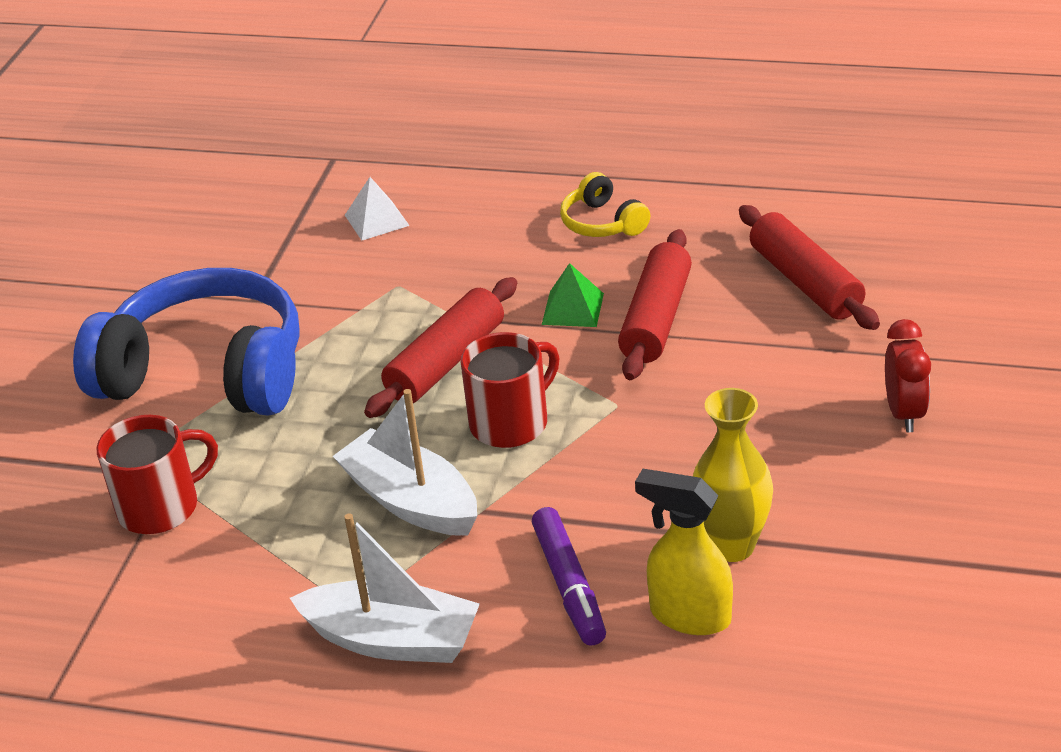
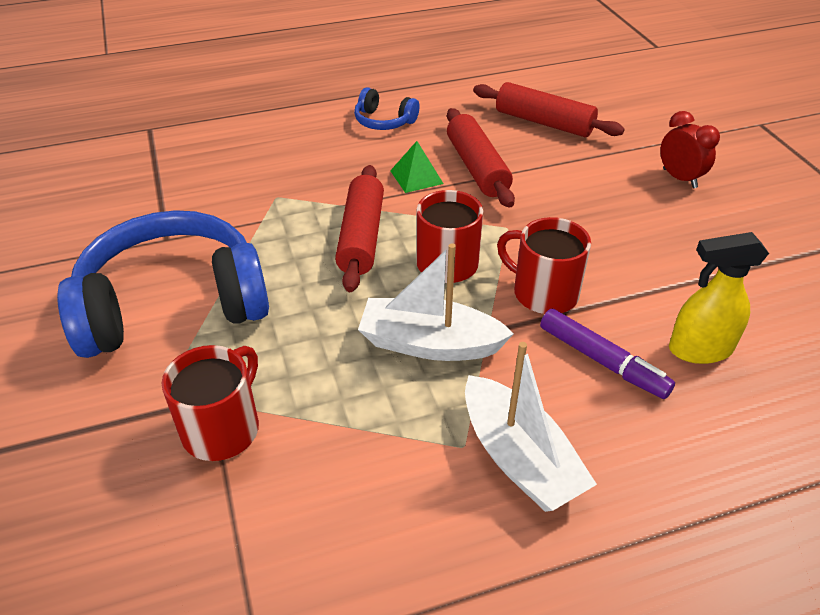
camera: 35 degrees left, 5 degrees up
(376, 220) = (220, 159): white pyramid -> none
(392, 639) = (519, 458): white boat -> white boat turned 75 degrees clockwise
(581, 492) = (543, 293): none -> red mug
(602, 223) = (384, 121): yellow headphones -> blue headphones
(732, 546) = (674, 292): yellow vase -> none

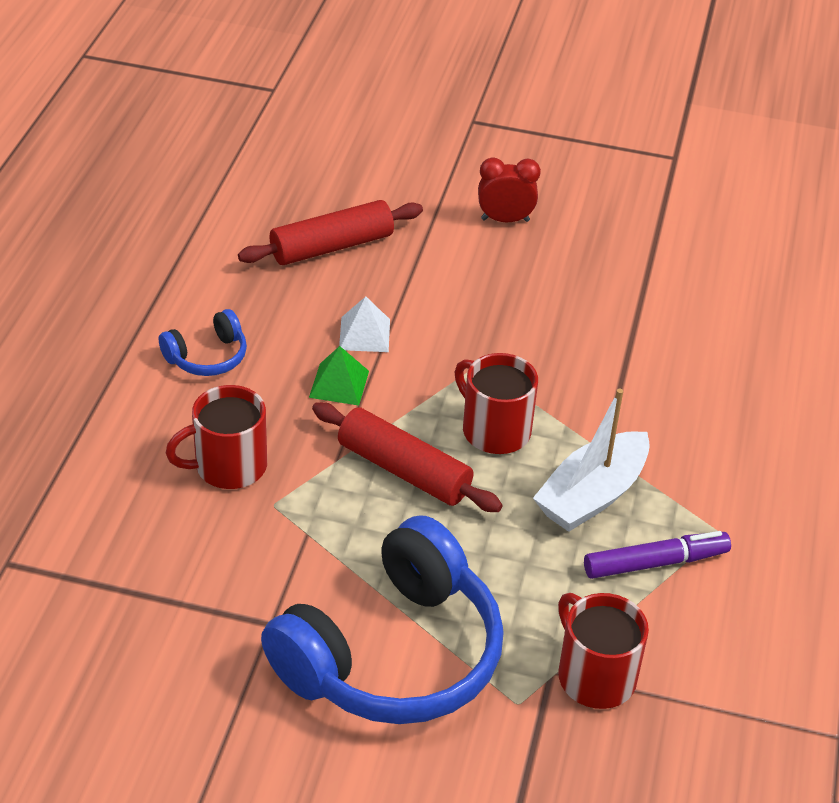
camera: 60 degrees left, 0 degrees up
(173, 304) = (392, 654): blue headphones -> blue headphones turned 150 degrees counterclockwise
(477, 168) = (364, 334): red rolling pin -> white pyramid
(519, 458) = (752, 507): white boat -> none
(543, 293) = (584, 392): red mug -> red mug (228, 466)
(602, 361) = (688, 405): purple marker -> purple marker (655, 563)
(699, 349) = (716, 346): yellow spray bottle -> none

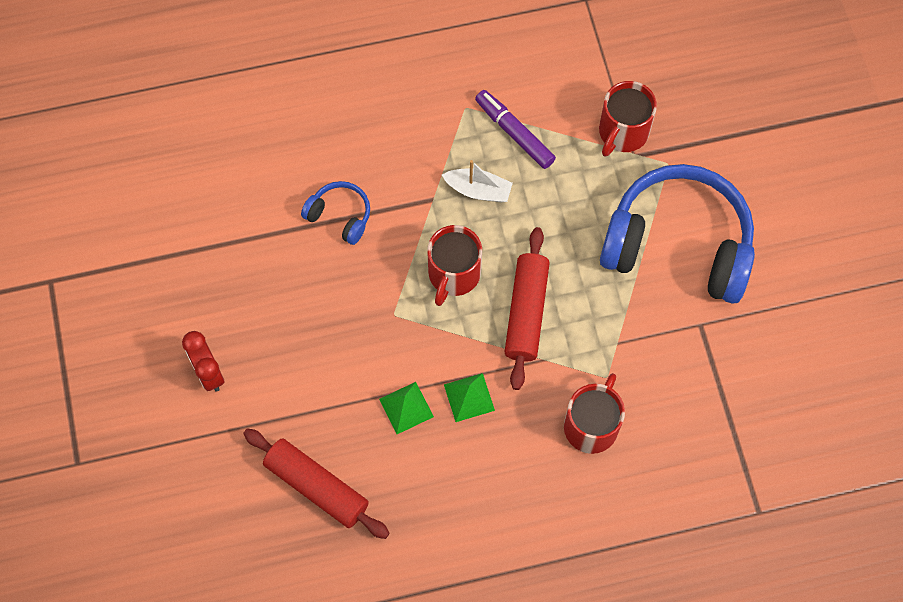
camera: 115 degrees left, 25 degrees up
(207, 357) = (496, 504): blue headphones -> blue headphones (340, 216)
(228, 466) = (592, 425): red mug -> red mug turned 105 degrees counterclockwise
(364, 334) = (406, 408): white pyramid -> green pyramid
(592, 495) = (478, 190): white boat -> white boat, size x0.64

